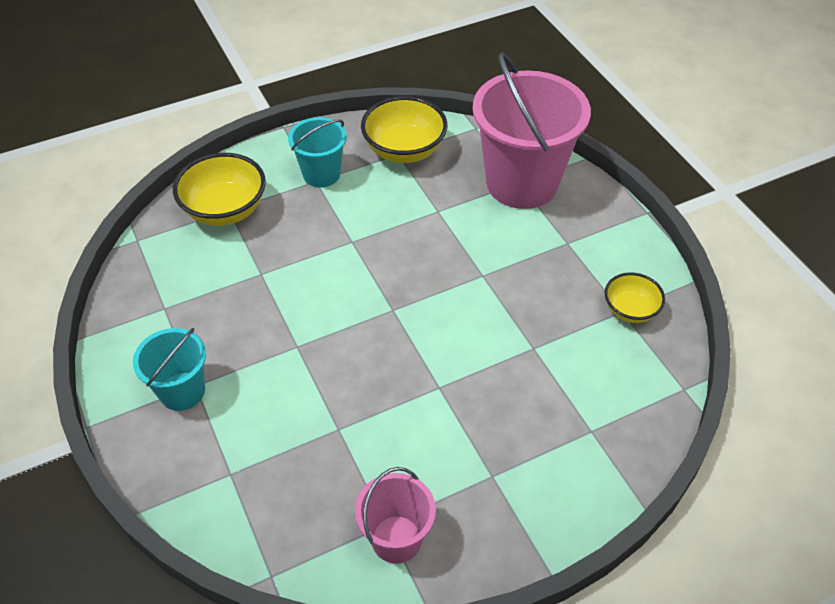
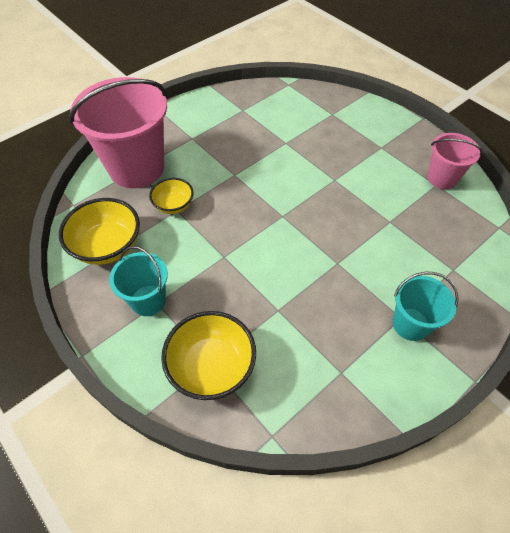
camera: 105 degrees left, 5 degrees up
(630, 310) = (240, 107): yellow bowl -> yellow bowl (174, 205)

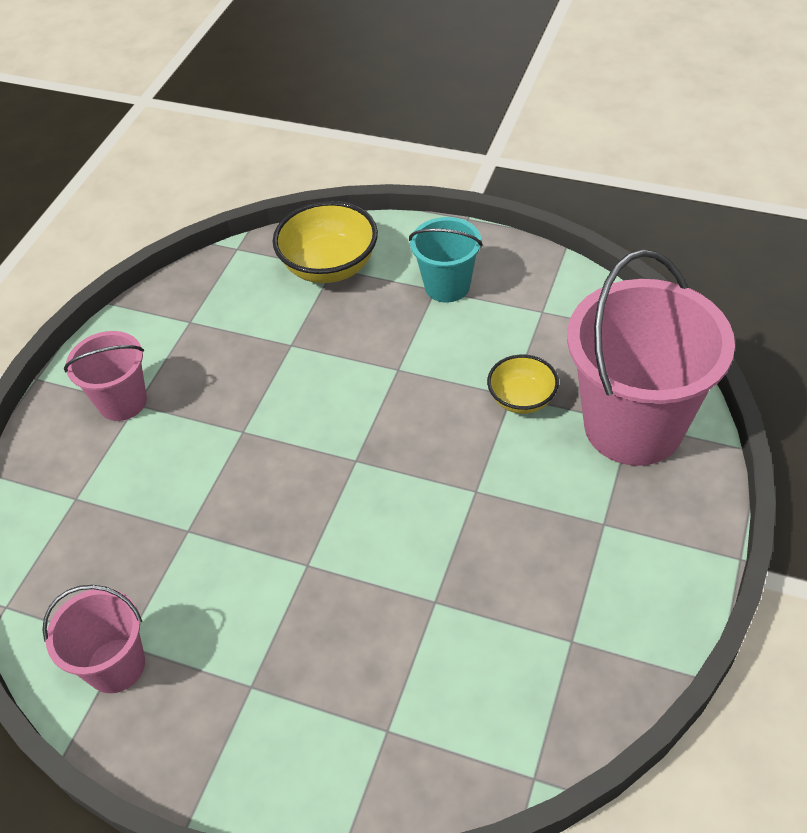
camera: 155 degrees right, 5 degrees down
(107, 246) = (552, 312): yellow bowl -> none
(410, 324) = (122, 402): turquoise bucket -> pink bucket

